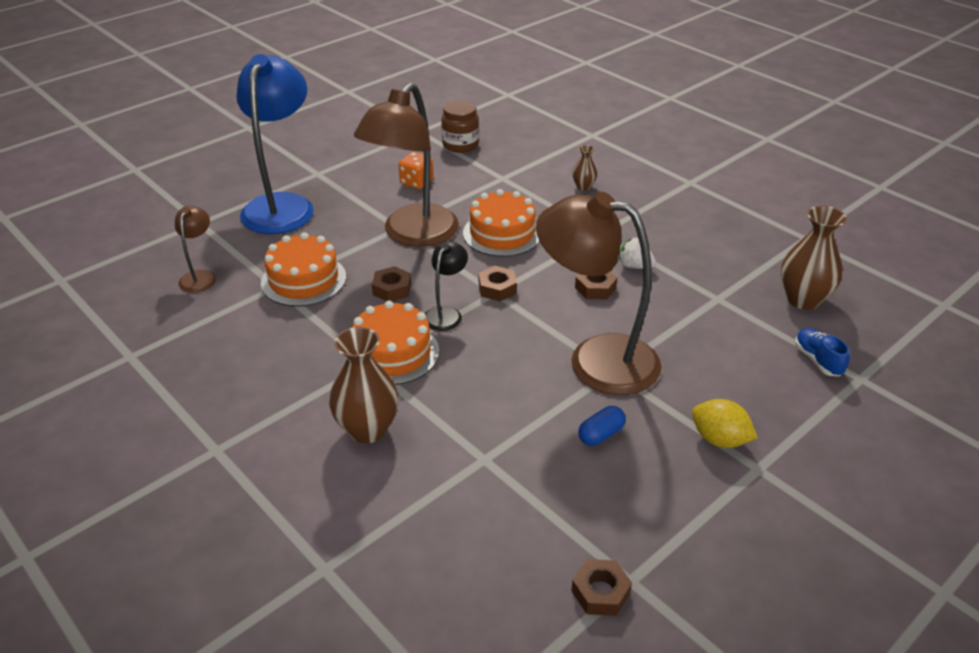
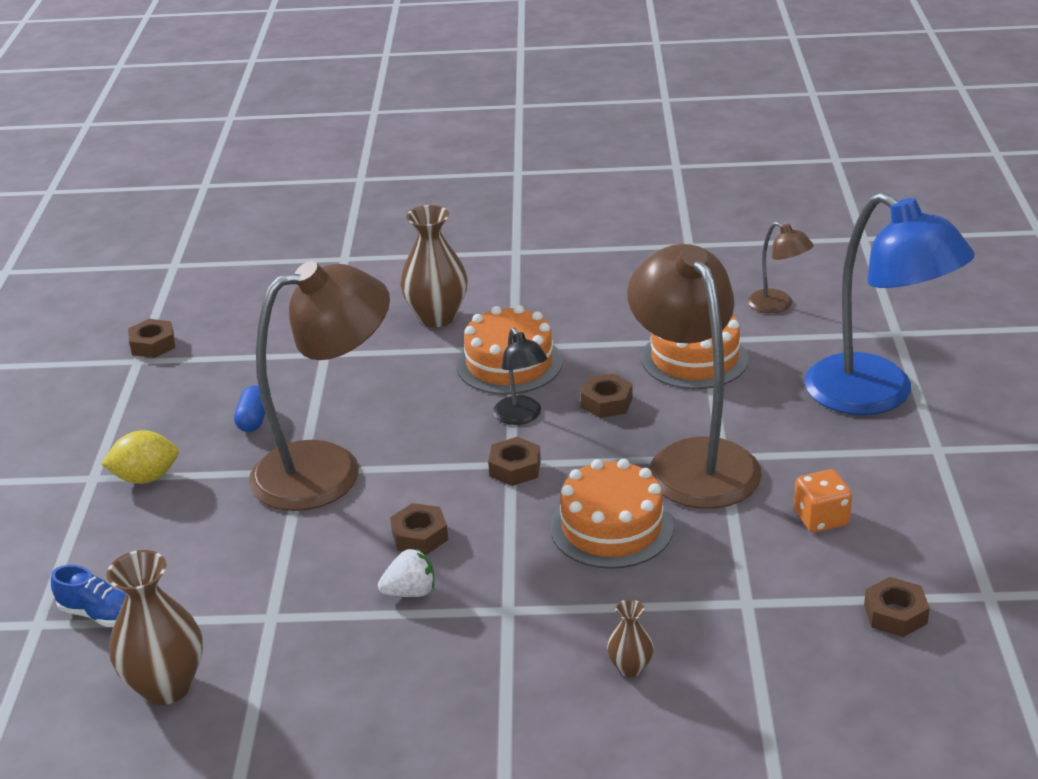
camera: 135 degrees right, 5 degrees down
(460, 145) = (895, 614): brown jar -> brown nut

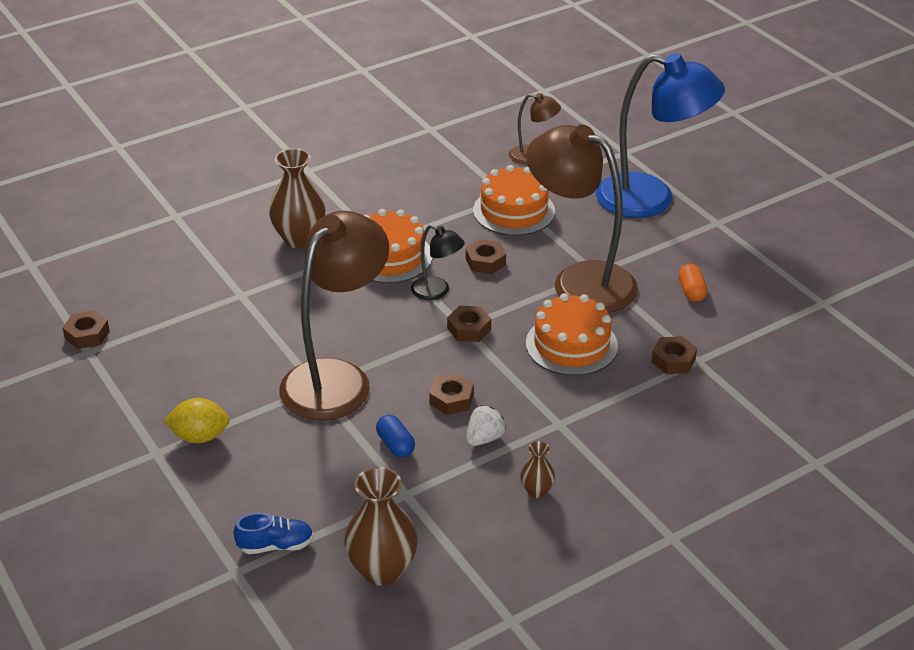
camera: 35 degrees left, 5 degrees up
(146, 477) = (200, 436): yellow lemon -> yellow lemon turned 45 degrees clockwise
(253, 420) = (239, 363): blue capsule -> blue capsule (395, 445)
(630, 668) = (669, 428): brown vase -> brown vase (536, 491)
(821, 518) = (691, 291): orange dice -> orange capsule
(895, 614) = (785, 334): brown nut -> brown nut (673, 360)

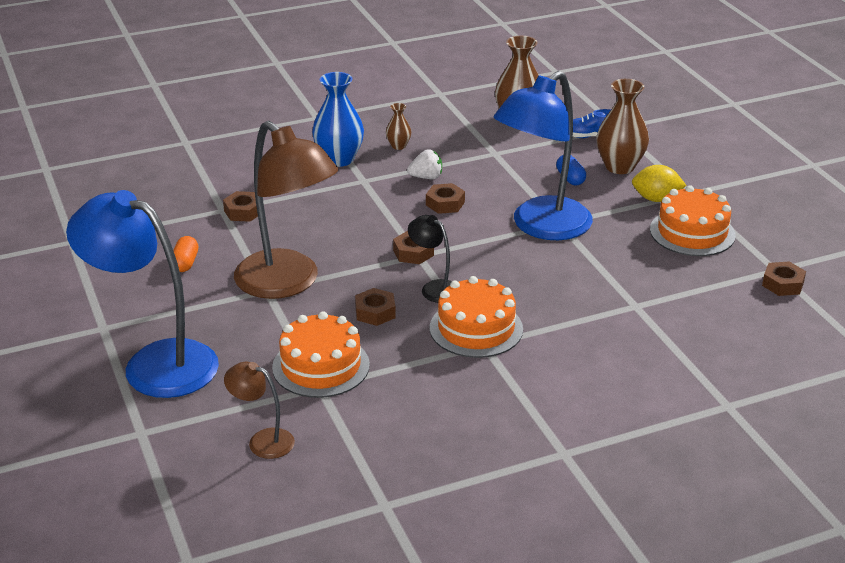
camera: 170 degrees left, 5 degrees down
(299, 239) = (575, 359): brown vase -> brown vase (619, 167)
(337, 378) = (541, 227): brown lamp -> blue lamp
(395, 445) = (497, 180): blue capsule -> blue capsule (570, 178)
(484, 438) = (426, 177): white strawberry -> white strawberry turned 150 degrees counterclockwise
(571, 345) = (325, 231): orange cake -> orange cake (692, 232)
(604, 456) = (339, 159): none -> blue vase

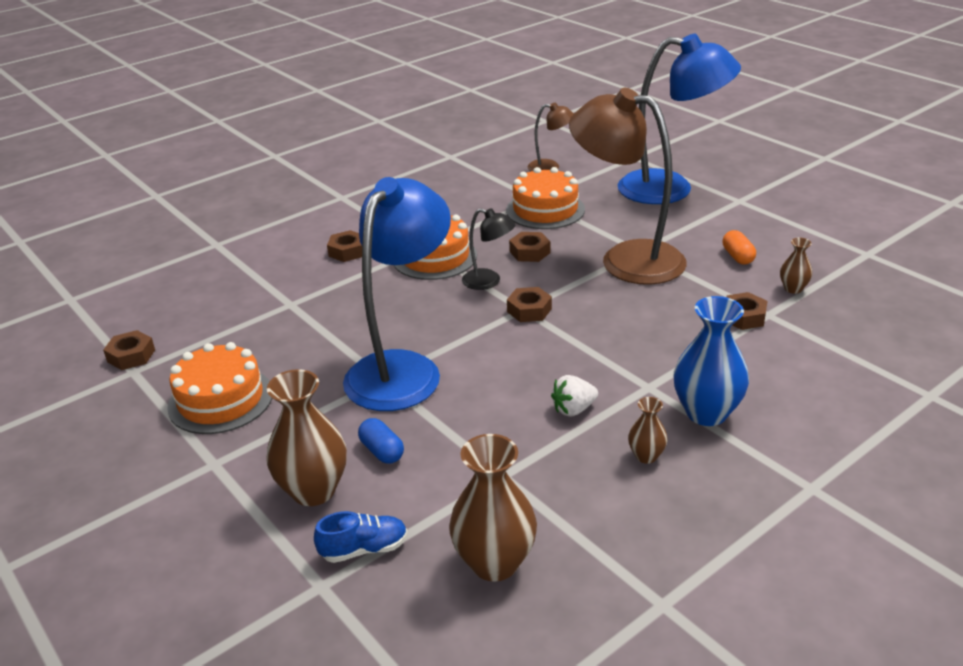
camera: 165 degrees right, 0 degrees up
(177, 225) = (793, 289): none -> brown vase
(445, 203) = (528, 375): brown nut -> brown nut (347, 251)
(656, 199) = (262, 441): yellow lemon -> none

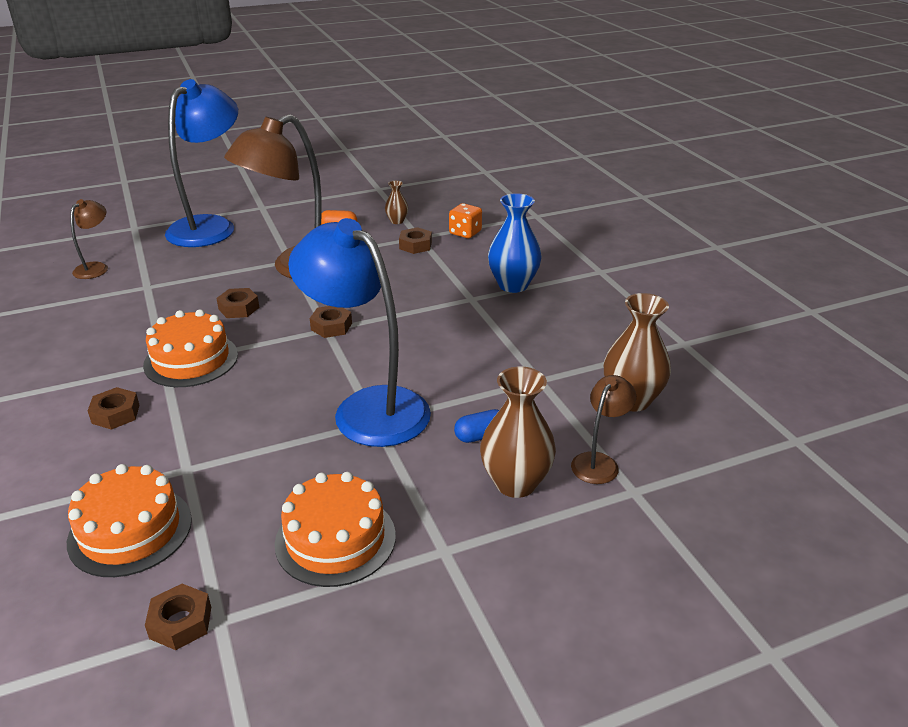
camera: 75 degrees left, 0 degrees up
(364, 549) = (599, 462): blue shoe -> brown lamp
(489, 281) = (266, 338): black lamp -> none
(545, 210) = (173, 286): orange cake -> orange cake (130, 530)
(573, 409) = (479, 334): white strawberry -> none
(646, 456) = (546, 317): brown vase -> none
(813, 345) = (465, 233): none -> orange dice

